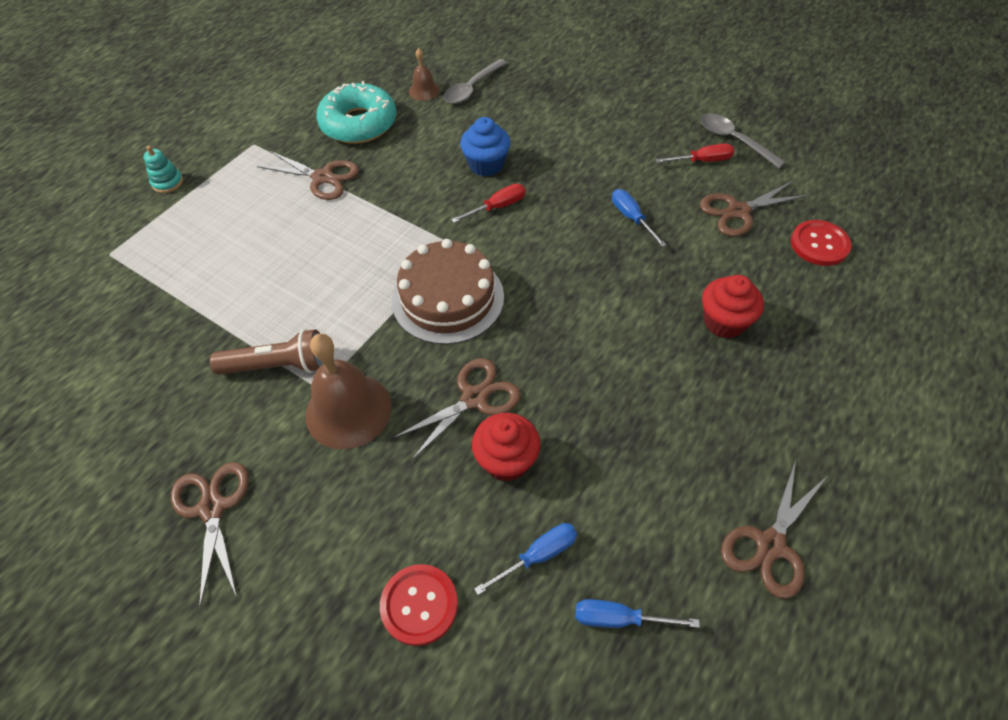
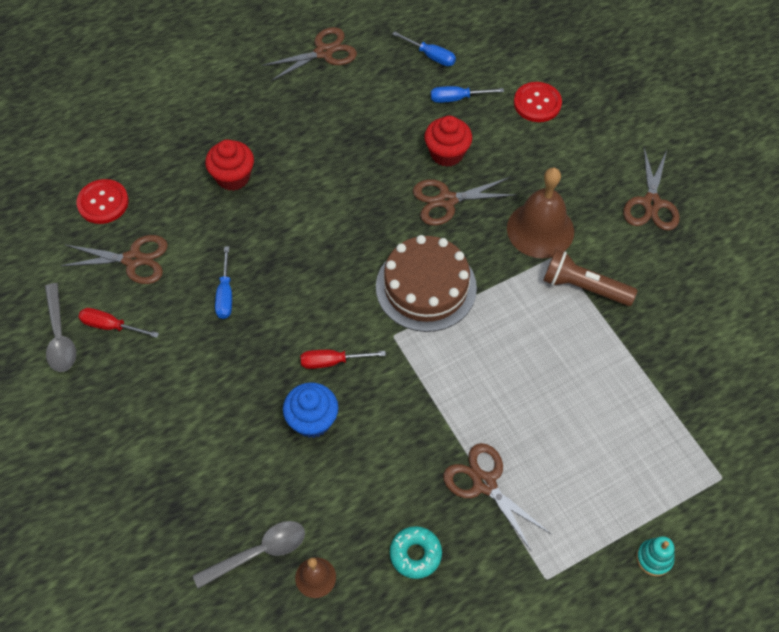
camera: 155 degrees left, 5 degrees up
(359, 123) = (415, 554): turquoise donut -> turquoise donut, size x0.53

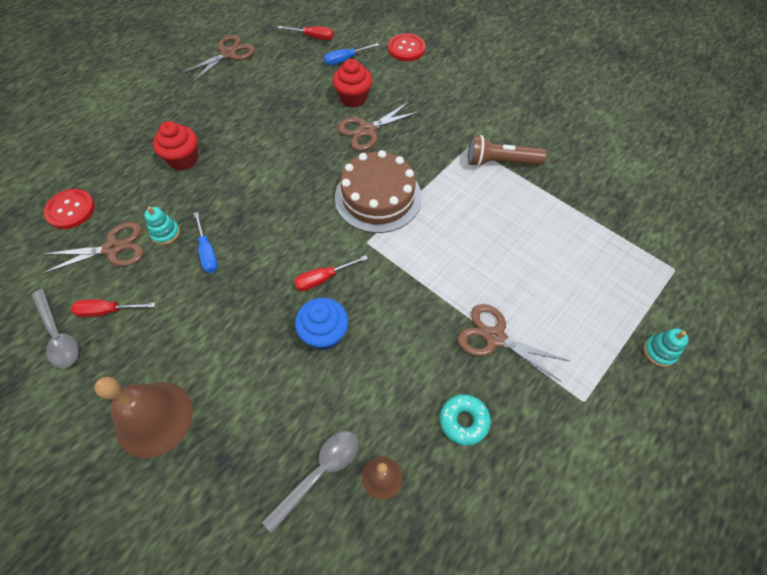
camera: 20 degrees left, 0 degrees up
(189, 259) = (165, 233): none -> turquoise stacking toy
(431, 56) = (313, 37): blue screwdriver -> red screwdriver
(540, 229) = (448, 131): brown bell -> brown bell (154, 418)
(651, 203) = (520, 92): brown scissors -> none

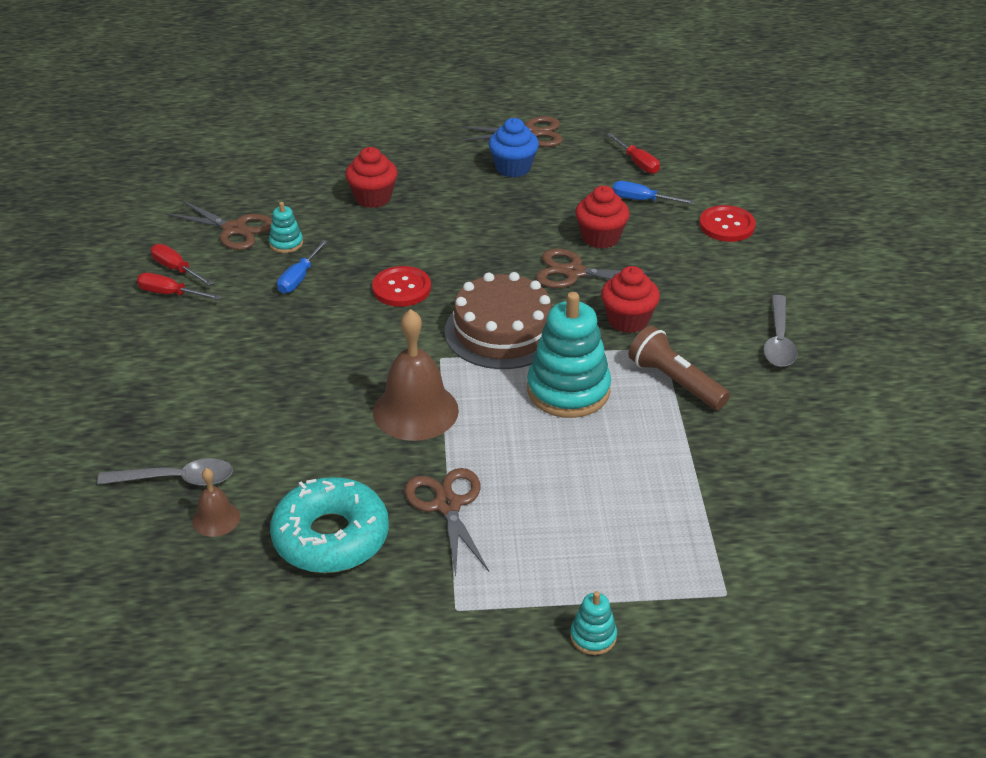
camera: 45 degrees right, 20 degrees down
(58, 335) = (126, 262): grey spoon -> grey spoon (778, 340)
(70, 210) = (239, 183): red button -> red button (401, 288)
(154, 418) = (118, 359): brown bell -> brown bell (415, 411)
(323, 279) = (363, 358): red screwdriver -> red screwdriver (170, 294)
(324, 334) = (309, 396): blue cupcake -> blue cupcake (513, 168)
(432, 141) = (628, 320): none -> red cupcake
(459, 208) = (568, 390): none -> turquoise stacking toy
(464, 421) = (331, 537): turquoise donut -> turquoise donut, size x1.89

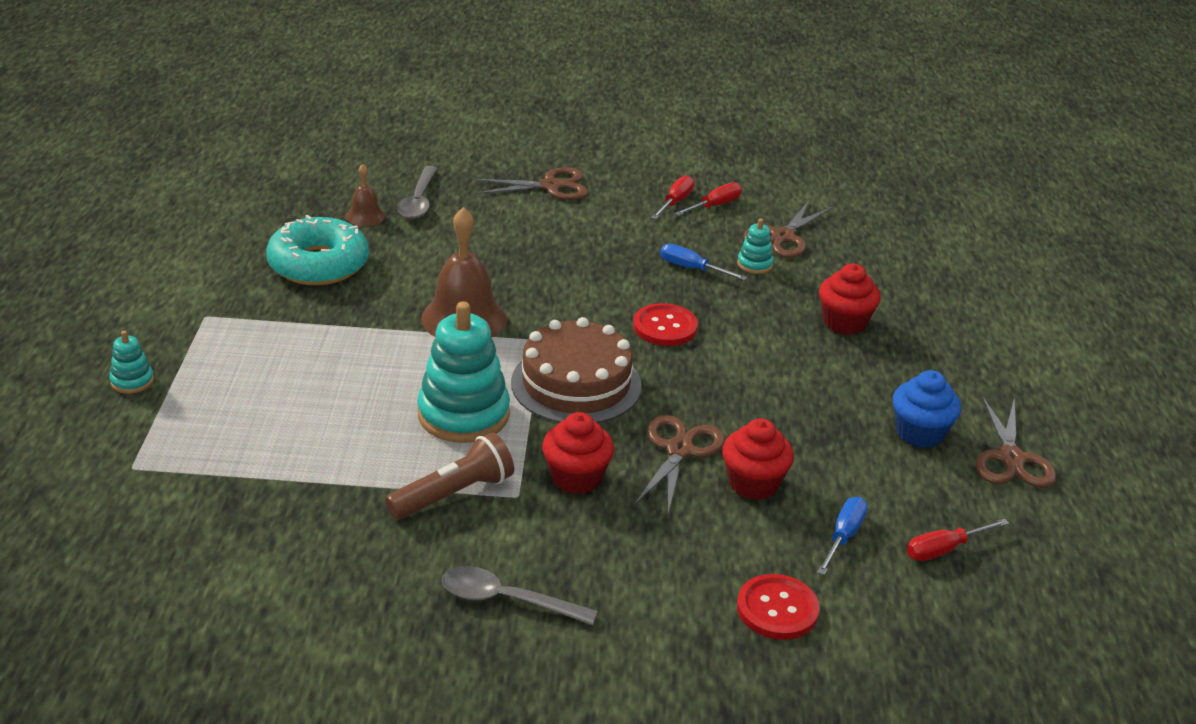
camera: 95 degrees right, 5 degrees down
(447, 505) = (328, 324): brown scissors -> brown scissors (550, 186)

